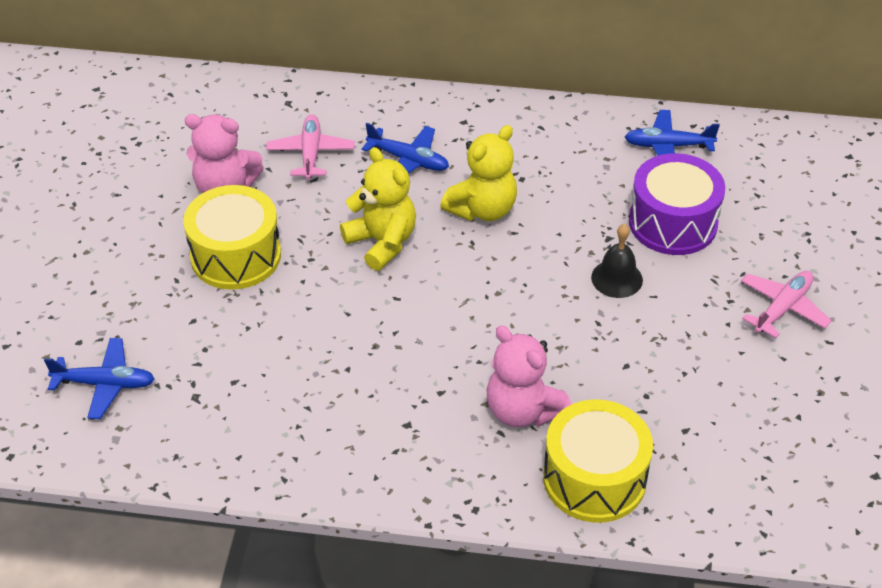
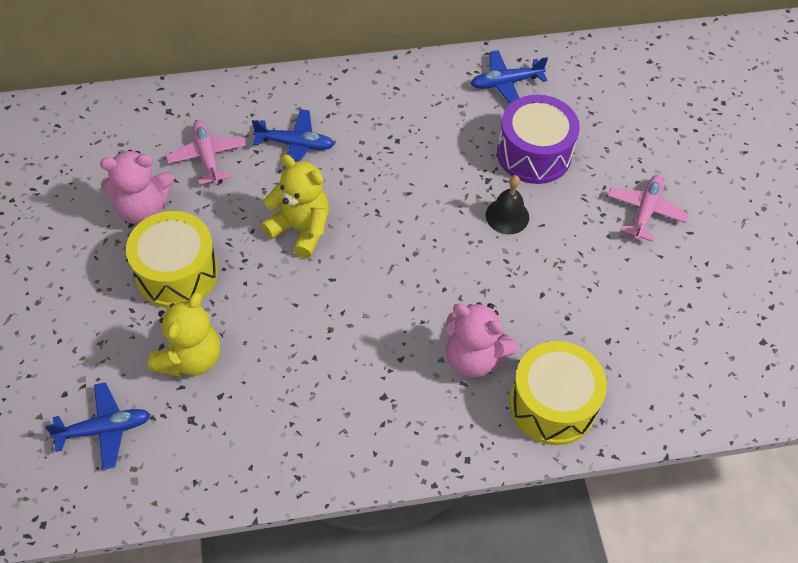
camera: 20 degrees left, 10 degrees up
(482, 209) = (375, 177): yellow teddy bear -> yellow teddy bear (190, 358)

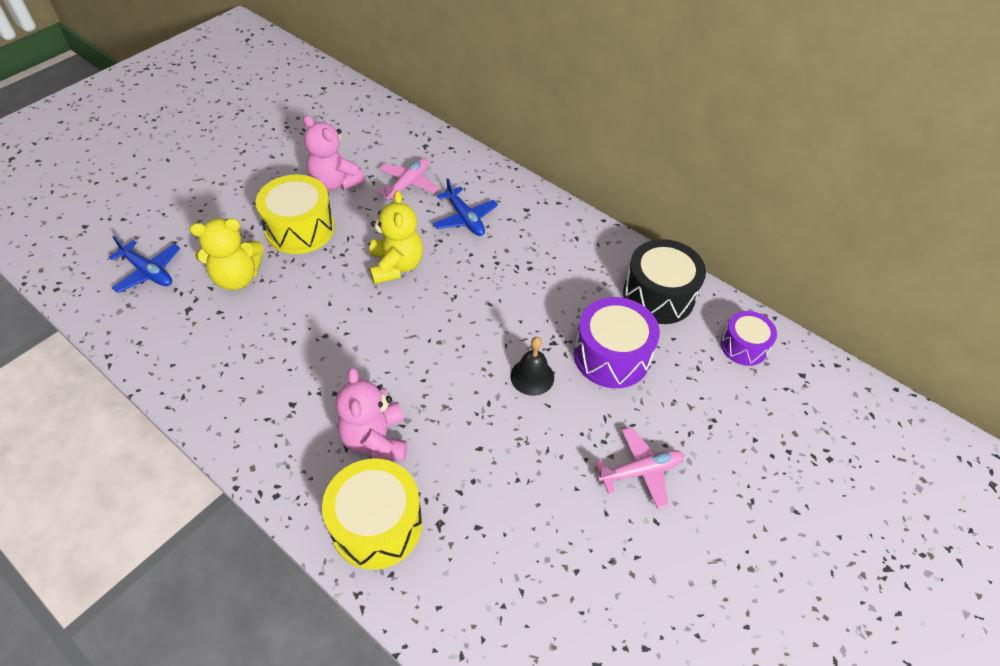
camera: 50 degrees right, 5 degrees down
(505, 83) = (658, 295): blue plane -> black drum
(597, 72) = (743, 346): none -> purple drum

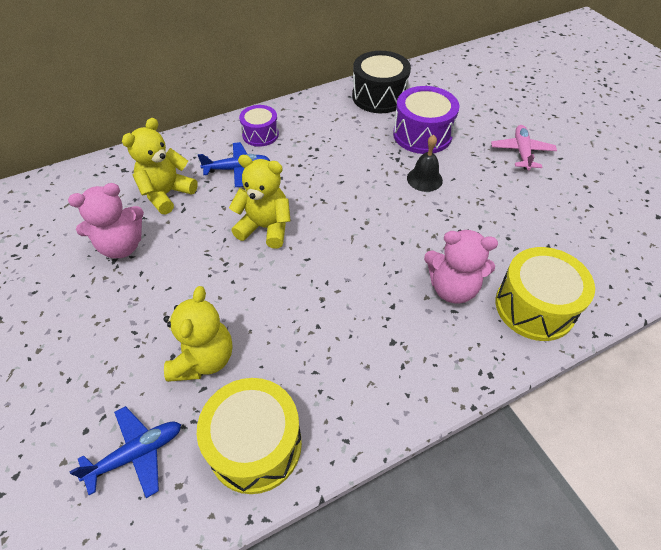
camera: 65 degrees left, 0 degrees up
(300, 229) = (168, 289): yellow drum -> yellow drum (255, 445)
(408, 184) = (167, 194): pink plane -> yellow teddy bear
(743, 346) = (439, 77): purple drum -> purple drum (260, 134)

